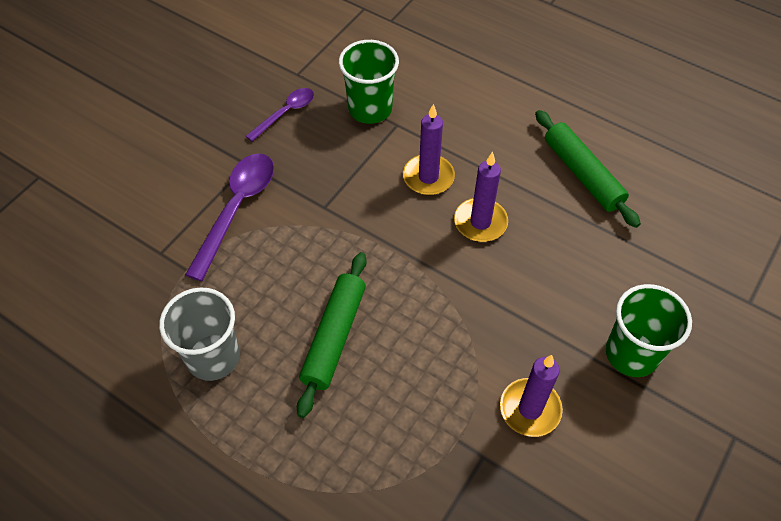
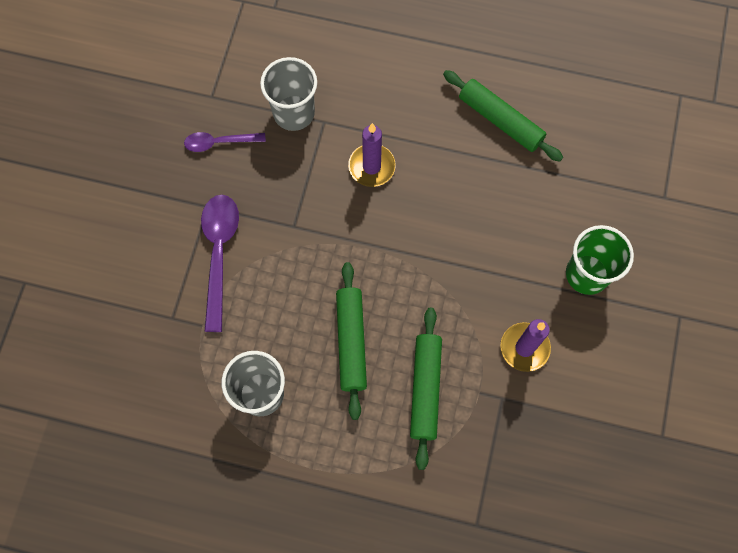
camera: 20 degrees left, 15 degrees up
(285, 113) = (219, 142): purple spoon -> purple spoon turned 120 degrees counterclockwise
(370, 109) = (294, 113): green cup -> grey cup
(396, 414) = (425, 389): none -> green rolling pin
(480, 222) = (431, 196): purple candle -> none

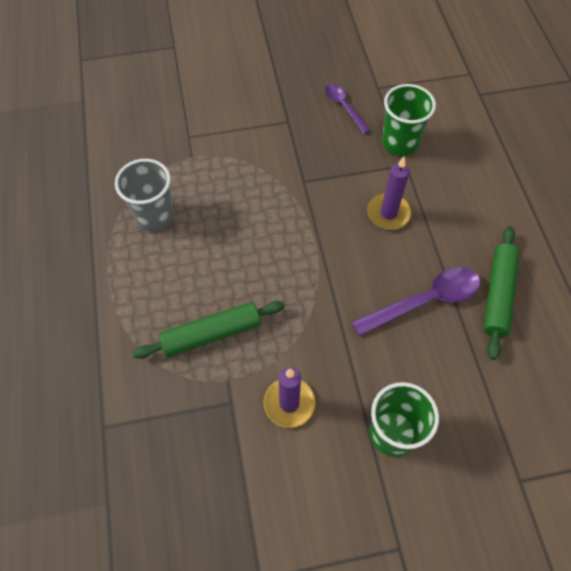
camera: 65 degrees right, 10 degrees down
(219, 254) = (254, 144): purple spoon -> purple spoon (425, 301)
(294, 113) = (399, 142): grey cup -> green cup
(351, 342) = (227, 261): green rolling pin -> none

